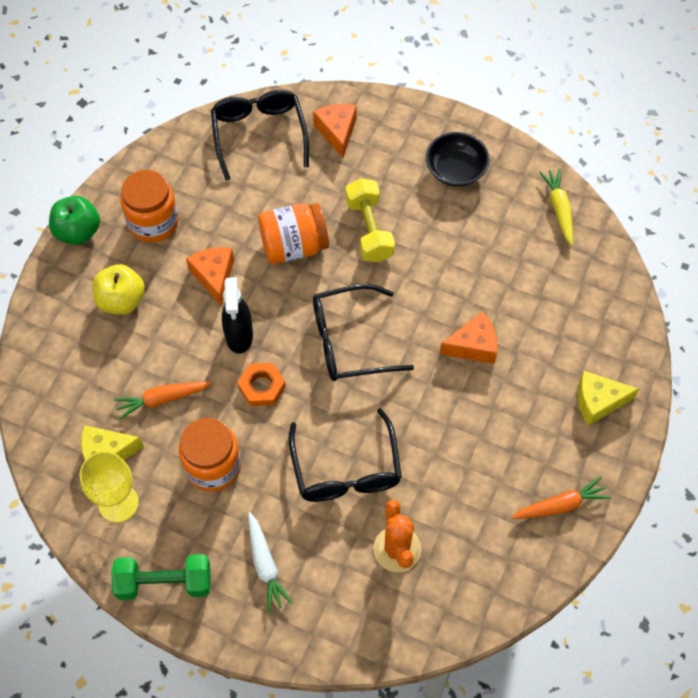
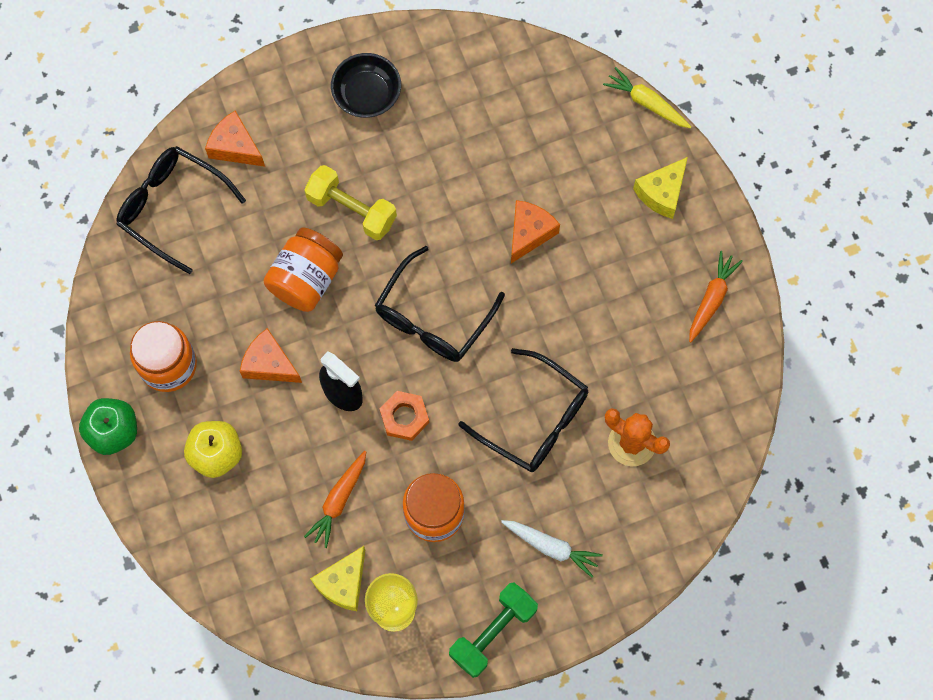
camera: 45 degrees left, 10 degrees up
(559, 209) = (481, 57): yellow carrot -> yellow carrot (646, 103)

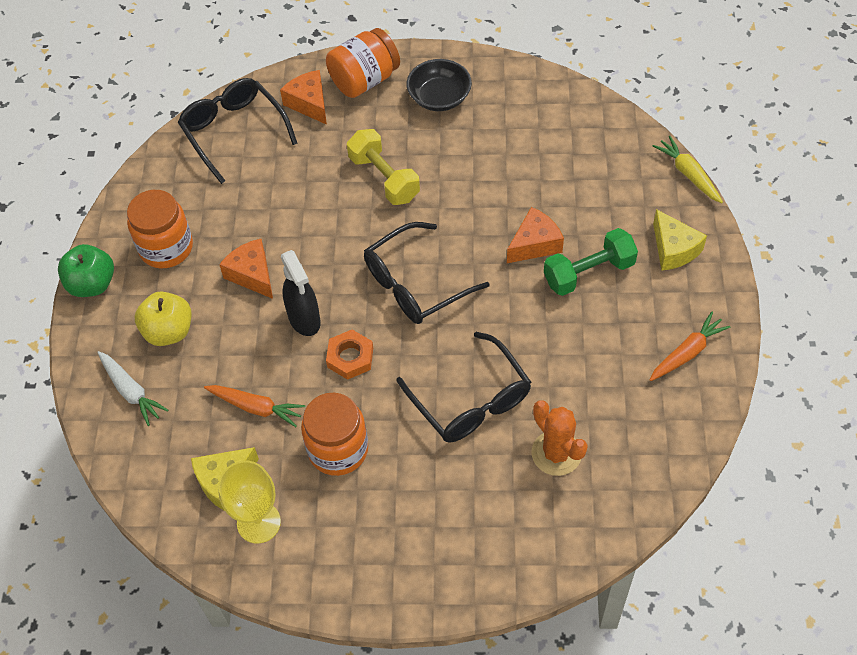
camera: 25 degrees right, 15 degrees down
(306, 279) = (318, 219): orange jar -> orange jar (364, 80)
(339, 500) = (256, 407): orange carrot -> orange carrot turned 120 degrees counterclockwise
(493, 632) = (343, 579): green dumbbell -> green dumbbell (589, 273)
(551, 547) = (436, 520): white carrot -> white carrot (131, 391)
(662, 193) = (673, 249): yellow cheese -> yellow cheese turned 90 degrees counterclockwise

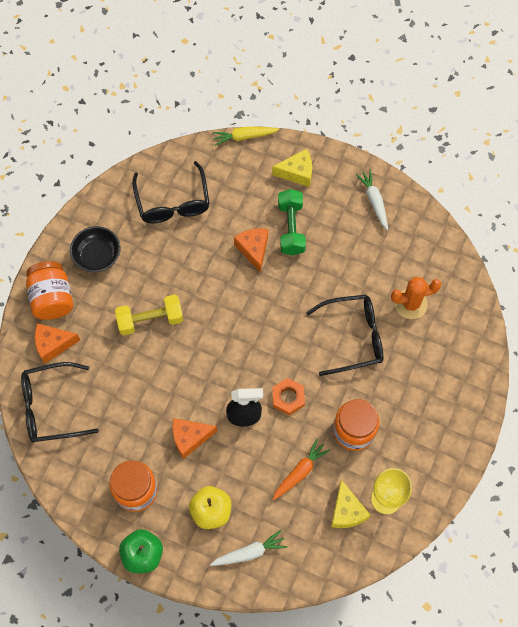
camera: 70 degrees left, 10 degrees up
(415, 284) = (249, 335): black glasses -> black glasses (173, 202)
(687, 352) = (374, 201): orange carrot -> white carrot

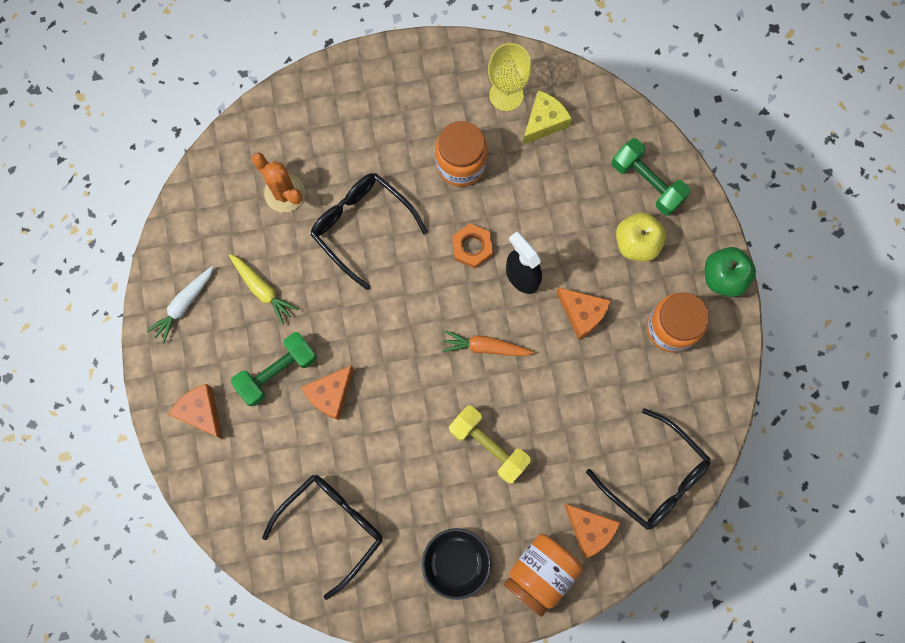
camera: 125 degrees left, 10 degrees up
(244, 137) = (192, 505): yellow carrot -> yellow carrot (262, 289)
(249, 552) = (647, 182): white carrot -> green dumbbell
(297, 173) = (201, 412): yellow cheese -> orange cheese
(300, 472) = (538, 187): orange carrot -> orange carrot (485, 347)

